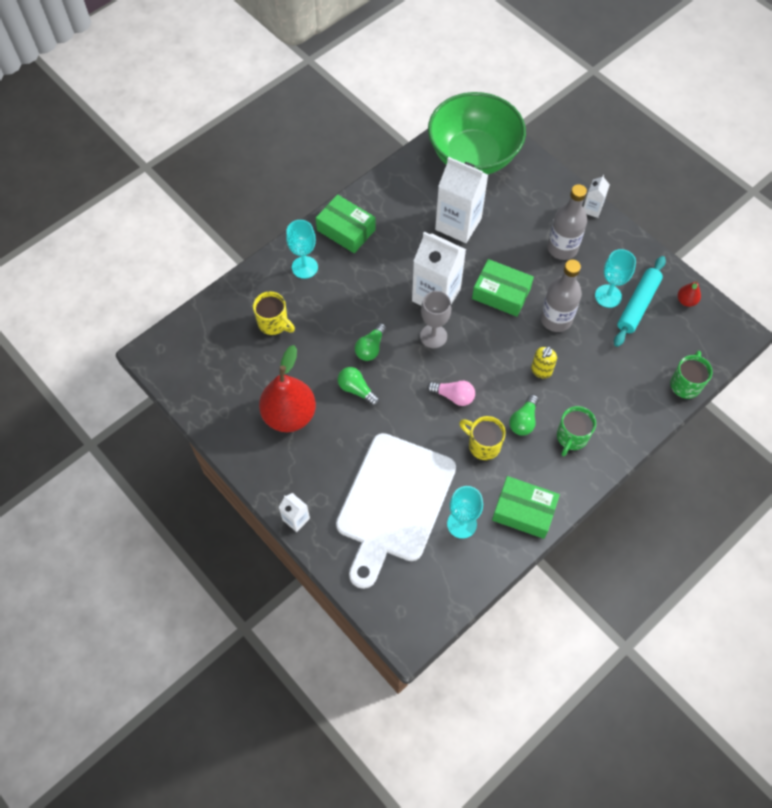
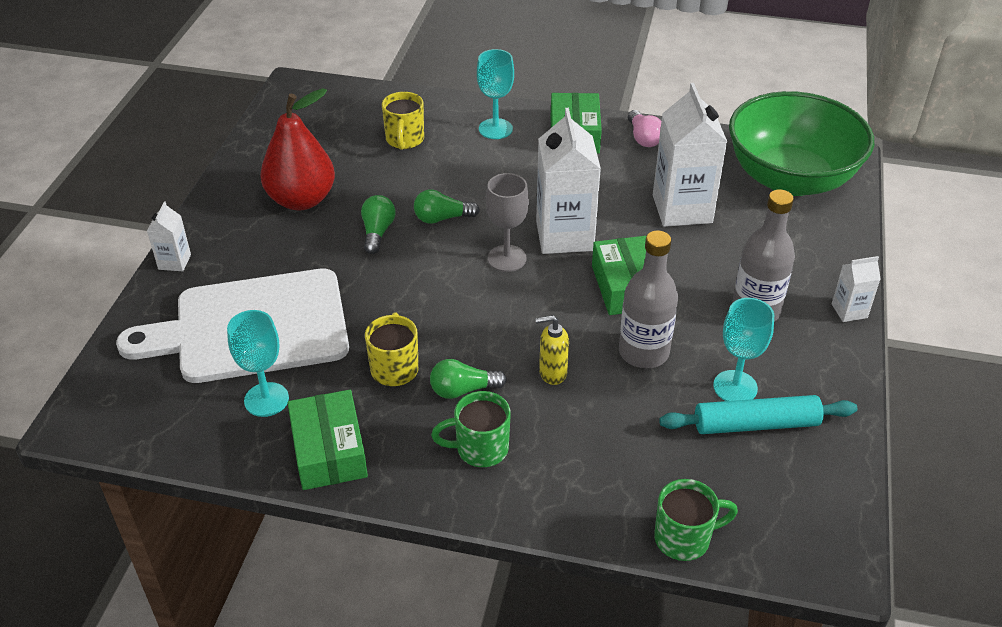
camera: 55 degrees right, 20 degrees down
(453, 396) = (440, 311): pink light bulb -> pink light bulb (643, 138)
(686, 301) = (823, 475): red pear -> none

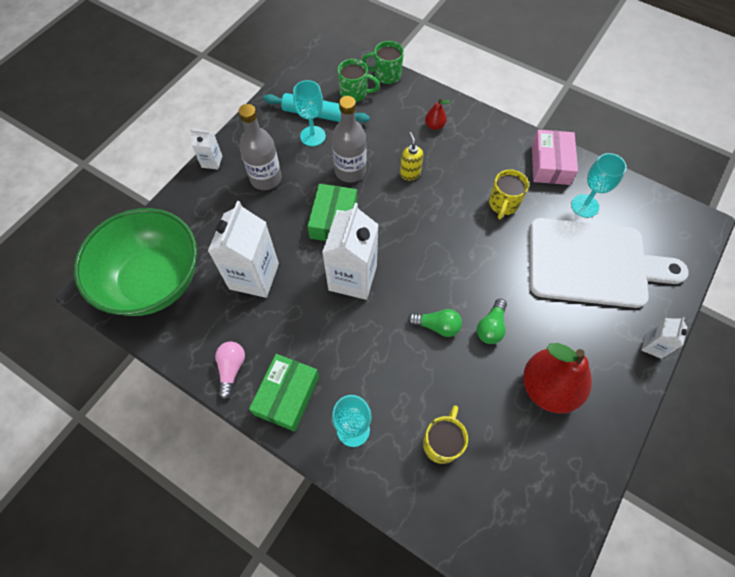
camera: 160 degrees left, 20 degrees up
(329, 451) = (550, 164): green box -> pink box
(463, 390) = (466, 178): green light bulb -> none
(480, 449) = (467, 142): green mug -> green mug (354, 93)
(507, 258) = (403, 269): grey goblet -> none
(547, 462) = (434, 125): none -> red pear
(552, 373) = (410, 173): yellow soap dispenser -> yellow soap dispenser turned 120 degrees counterclockwise

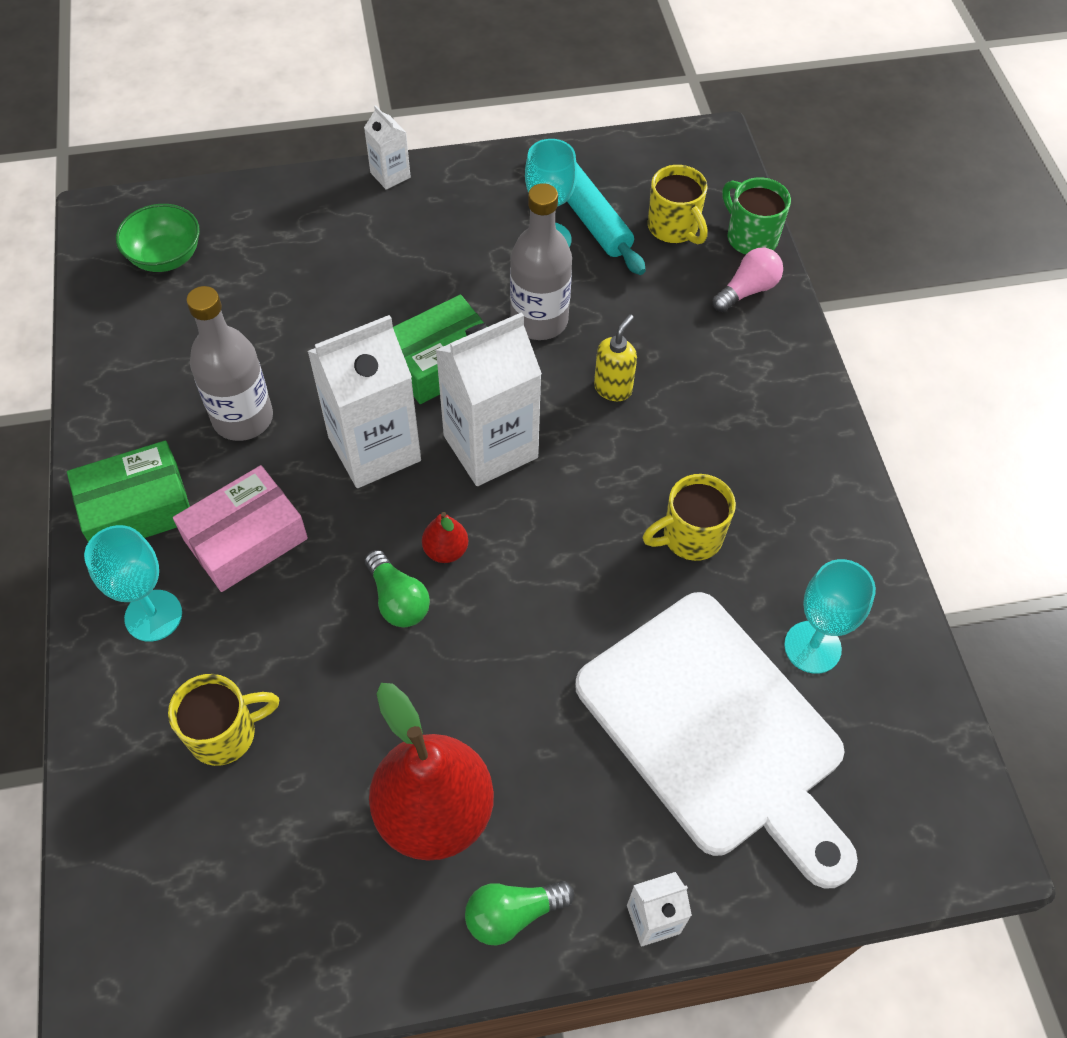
camera: 45 degrees right, 5 degrees down
(153, 280) = (166, 257): green bowl -> green bowl, size x0.45
(231, 369) = (121, 424): pink light bulb -> pink light bulb (747, 290)
(254, 276) = (270, 345): white carton -> white carton (490, 447)
(266, 178) = (426, 245): grey bottle -> grey bottle (243, 418)
(354, 93) = (674, 228): green mug -> yellow mug
(434, 125) = (731, 355): red pear -> red pear (446, 550)
(491, 327) = (462, 668): green light bulb -> green light bulb (512, 914)
(550, 164) = (838, 547): pink box -> pink box (246, 539)

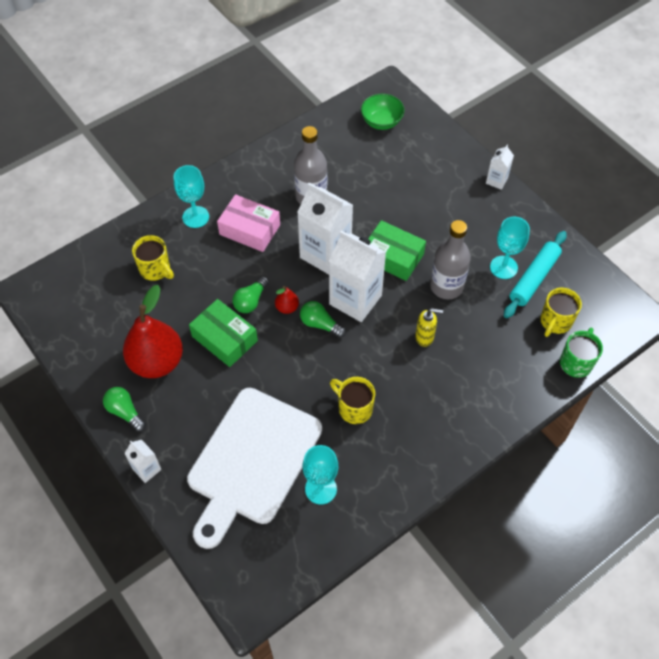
camera: 65 degrees right, 0 degrees up
(137, 508) = (243, 184): green box -> green box (224, 338)
(507, 516) = (320, 324): none -> green light bulb
(747, 290) = (535, 375): pink light bulb -> none

